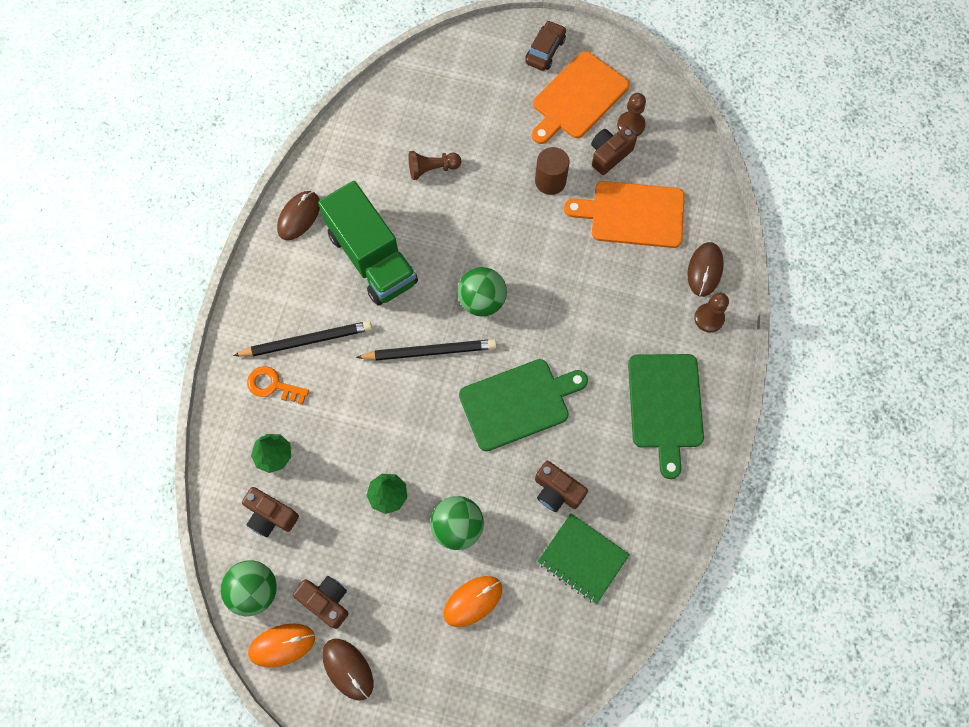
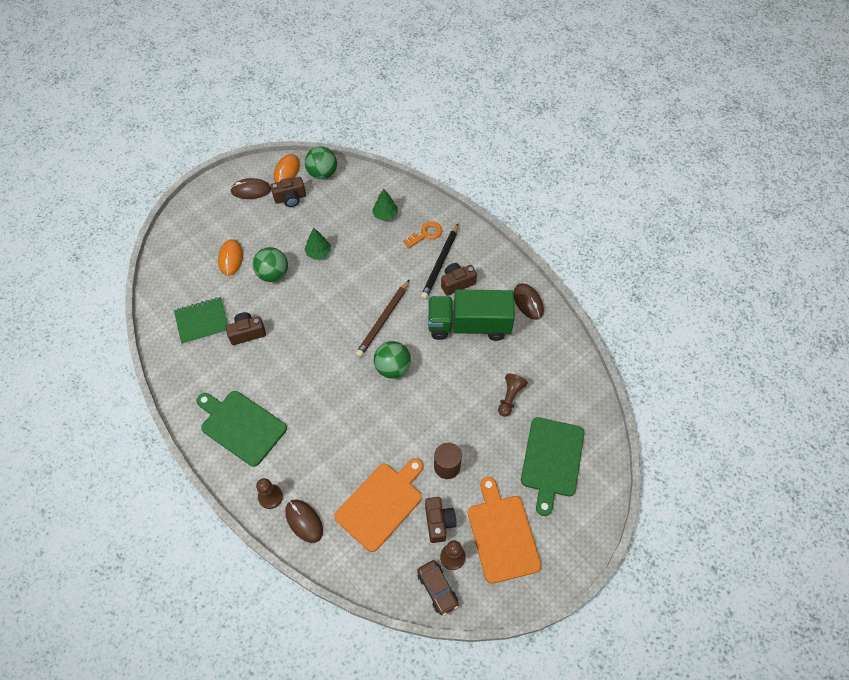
camera: 125 degrees right, 10 degrees down
(271, 516) = (353, 198): brown camera -> brown camera (457, 283)
(429, 351) = (383, 320): black pencil -> brown pencil
(518, 403) = (313, 346): green cutting board -> green cutting board (552, 460)
(545, 51) = (561, 540): brown car -> brown car (437, 589)

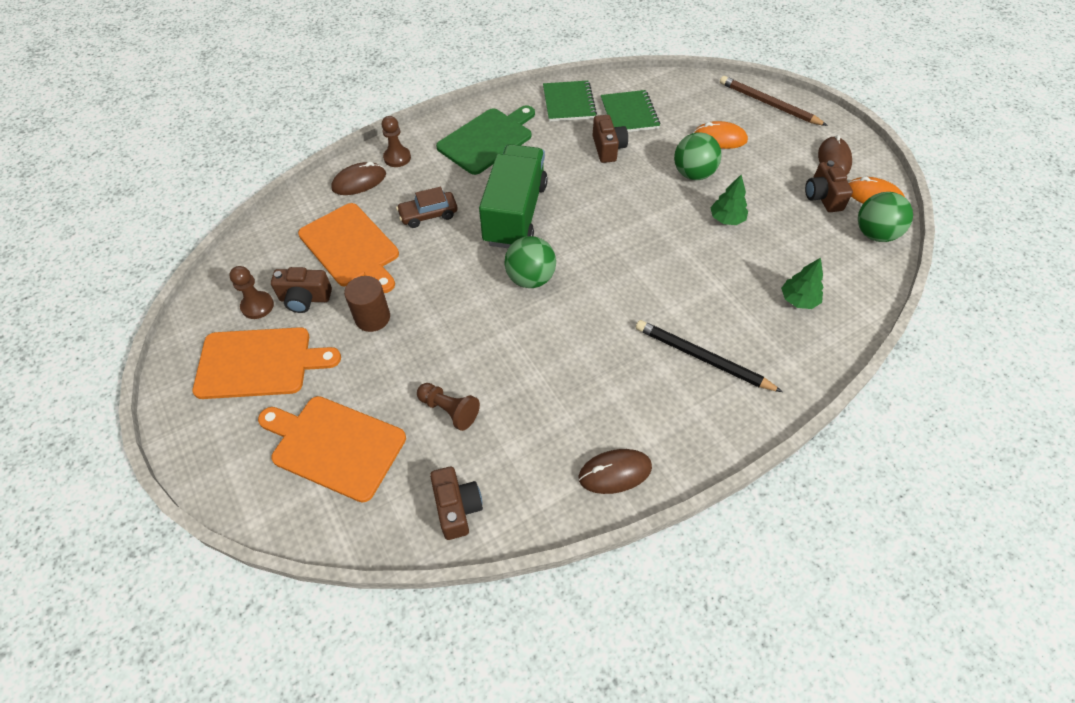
camera: 100 degrees right, 5 degrees down
(188, 369) = (568, 103): none -> green notebook
(383, 320) = (608, 277): brown pencil -> brown pencil (769, 104)
(426, 234) = (761, 347): orange key -> none
(437, 589) = (229, 286): brown car -> brown car (428, 215)
(457, 283) = (663, 375): brown camera -> brown camera (457, 508)
(469, 325) = (583, 378): green truck -> green truck (515, 214)
(552, 460) = (334, 446): green cutting board -> orange cutting board

